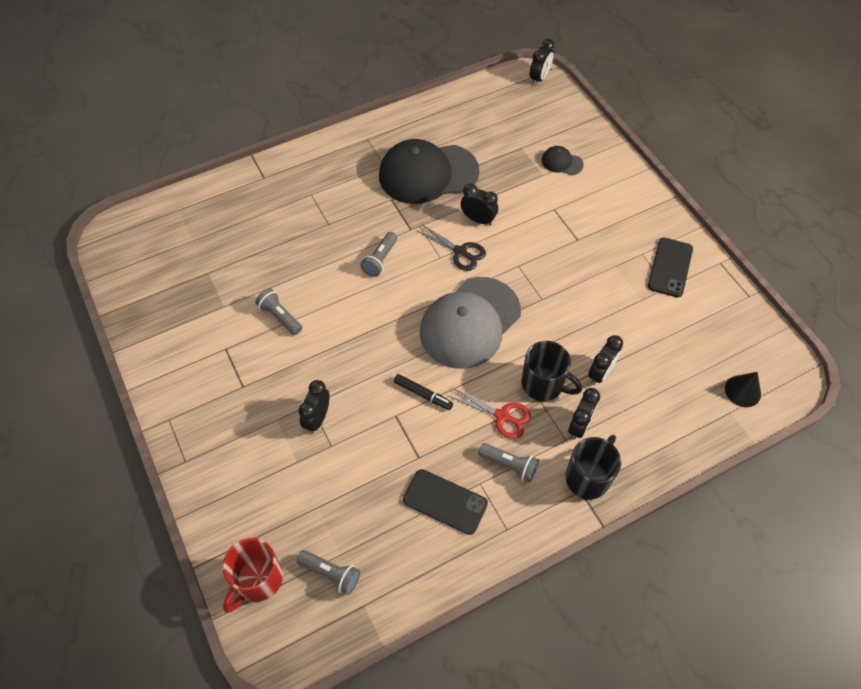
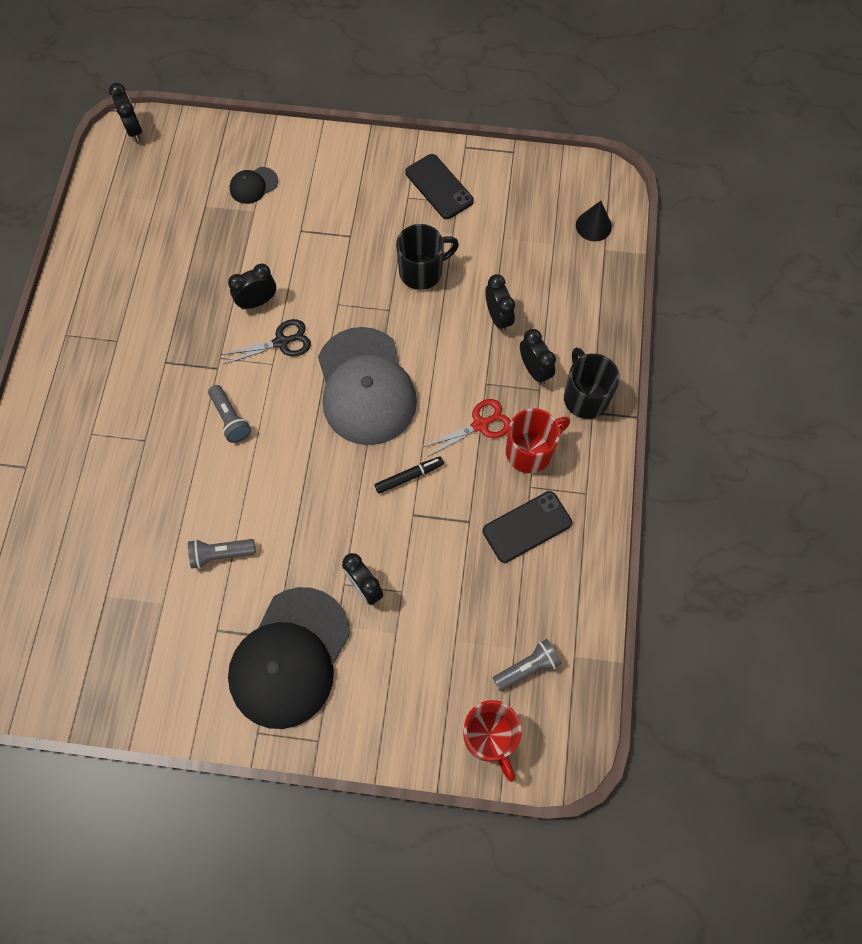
camera: 55 degrees left, 10 degrees up
(428, 174) = (163, 308): black cap -> black cap (290, 658)
(509, 465) = (530, 451): grey flashlight -> red mug
(543, 384) = (475, 370): black mug -> black mug (422, 271)

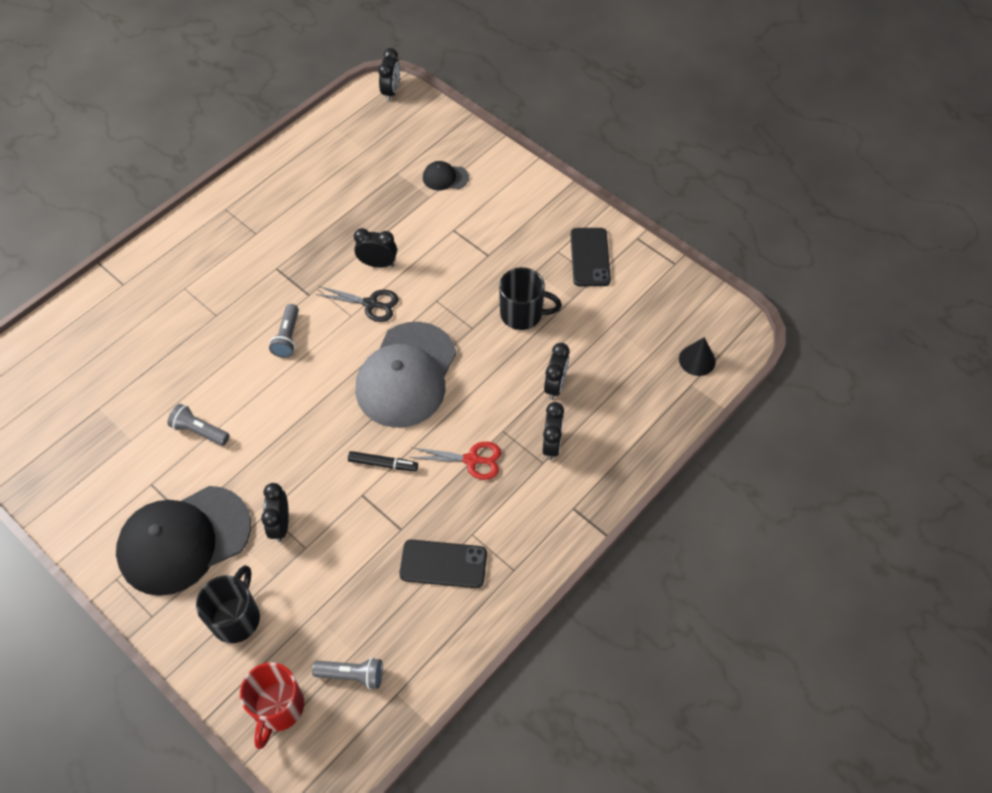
camera: 35 degrees right, 10 degrees down
(530, 451) = (495, 506): red mug -> none
(585, 397) = (576, 492): black mug -> black mug (236, 617)

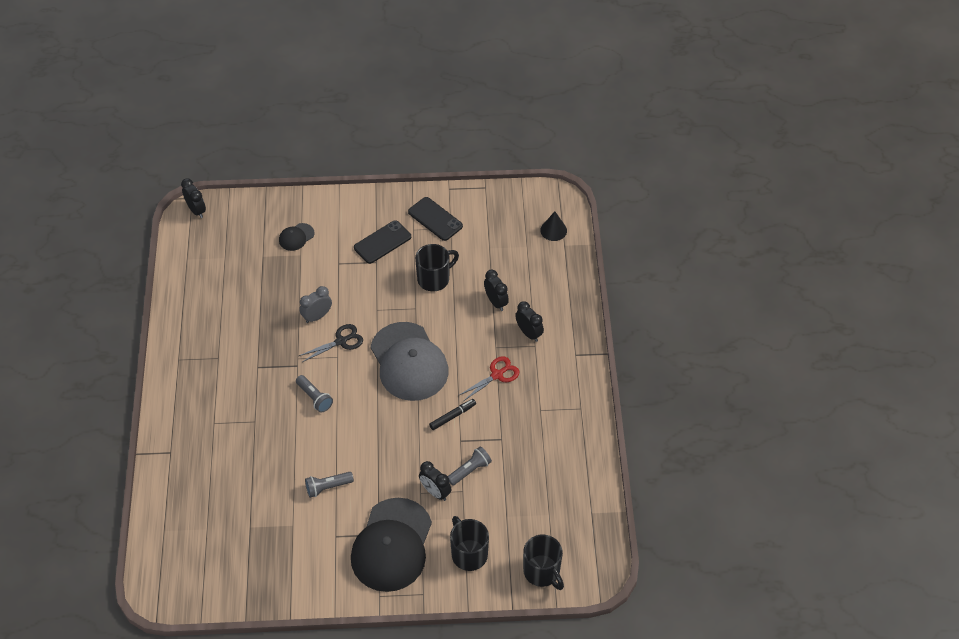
camera: 45 degrees left, 5 degrees down
(278, 708) = (542, 572): red mug -> black mug
(352, 675) = (560, 525): grey flashlight -> grey flashlight (470, 470)
(378, 264) = (317, 316): black clock -> grey clock
(443, 564) = (543, 436): black phone -> black phone (382, 242)

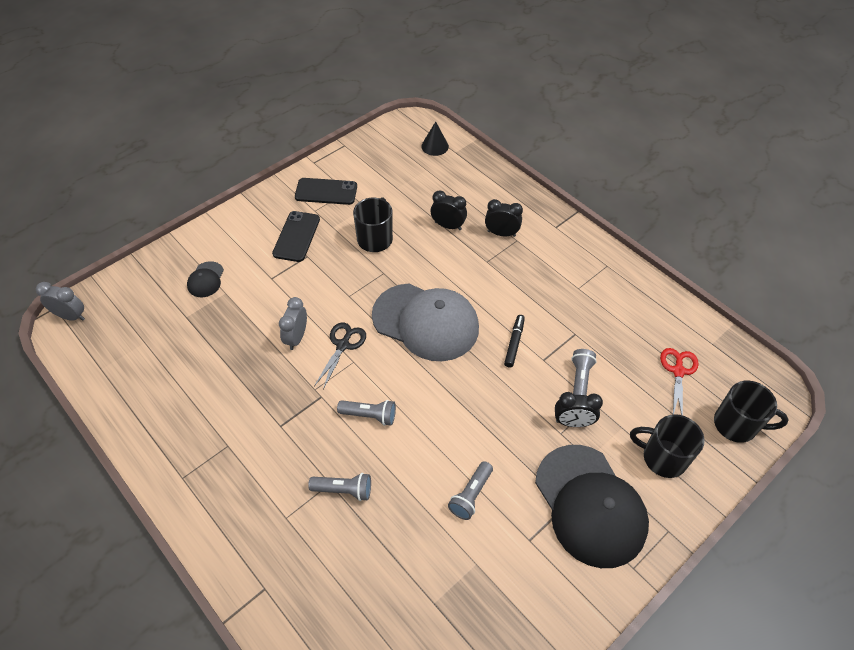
camera: 40 degrees left, 0 degrees up
(196, 210) = (71, 316): black clock -> grey clock
(259, 431) = (343, 490): none -> grey flashlight
(497, 375) = (513, 283): red scissors -> red scissors (678, 371)

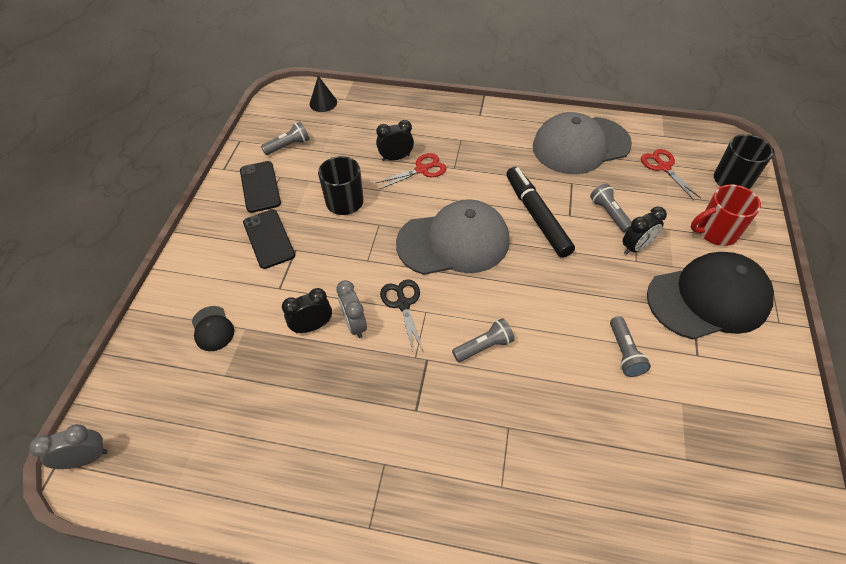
camera: 35 degrees left, 0 degrees up
(326, 192) = (260, 187): black phone -> black phone turned 75 degrees counterclockwise
(343, 490) = (525, 424): grey flashlight -> grey flashlight (288, 146)
(459, 248) = (422, 170): none -> red scissors
(501, 233) = (444, 141): black clock -> black clock (312, 326)
(514, 343) = (537, 216): black marker -> black marker, size x1.94
(590, 505) = (708, 298): black cap -> black cap turned 45 degrees counterclockwise
(619, 306) = (580, 145): none -> grey cap
(662, 457) = (715, 232): black mug -> red mug

